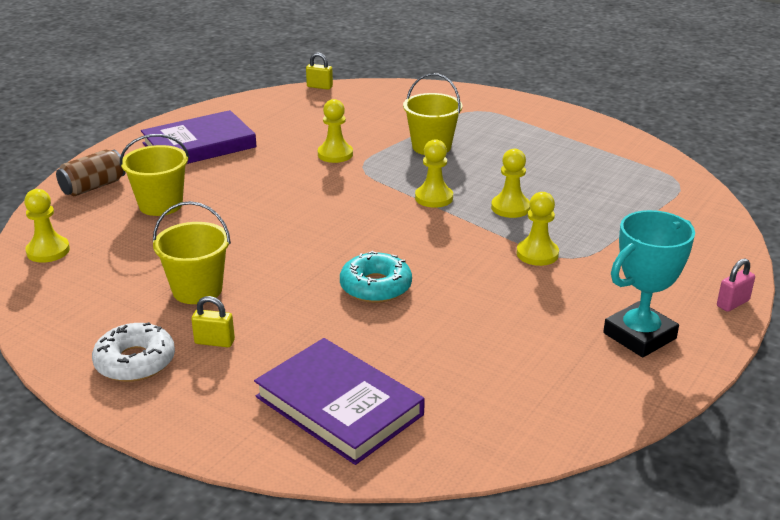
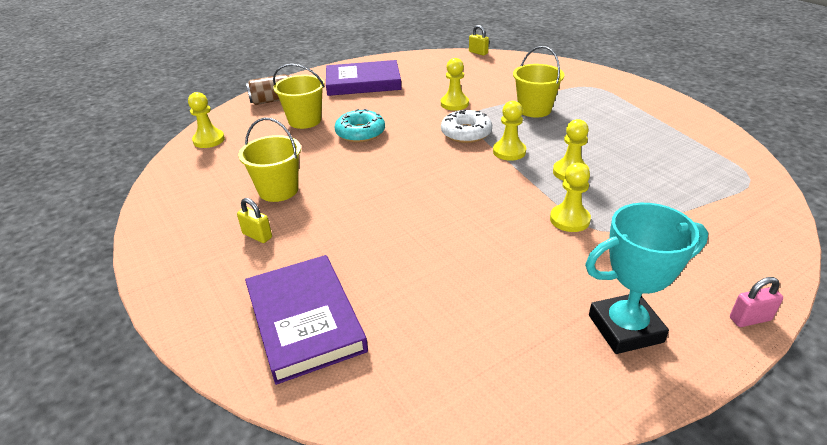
camera: 25 degrees right, 5 degrees up
(135, 362) = (192, 238): white donut -> white donut (466, 133)
(375, 287) = (410, 218): turquoise donut -> turquoise donut (360, 133)

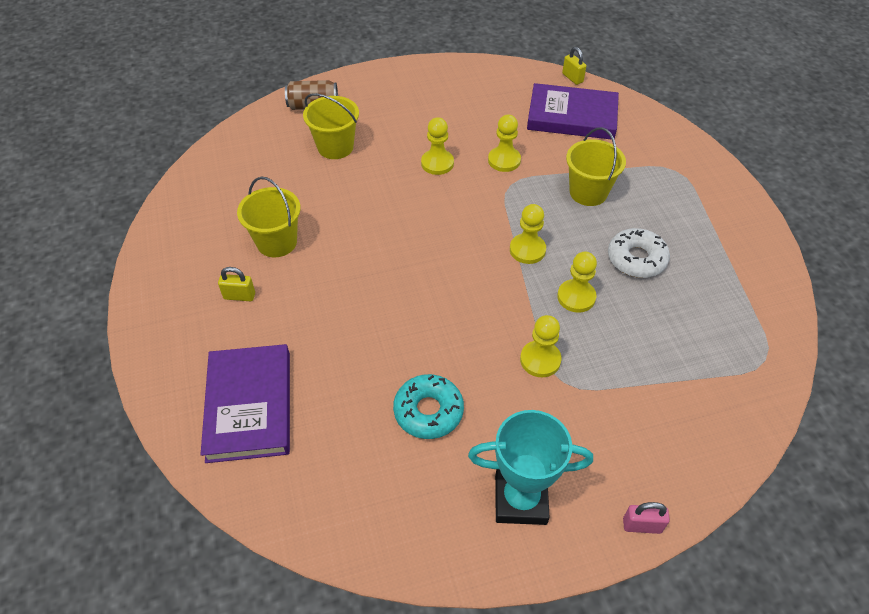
camera: 15 degrees right, 15 degrees up
(209, 140) = (232, 152): yellow pawn -> yellow pawn (437, 163)
(257, 236) = (239, 296): yellow padlock -> yellow padlock turned 45 degrees counterclockwise
(360, 133) = (385, 181): turquoise donut -> turquoise donut (428, 411)
(363, 82) = (419, 100): purple book -> purple book (572, 116)
(466, 133) = (495, 210): white donut -> white donut (636, 259)

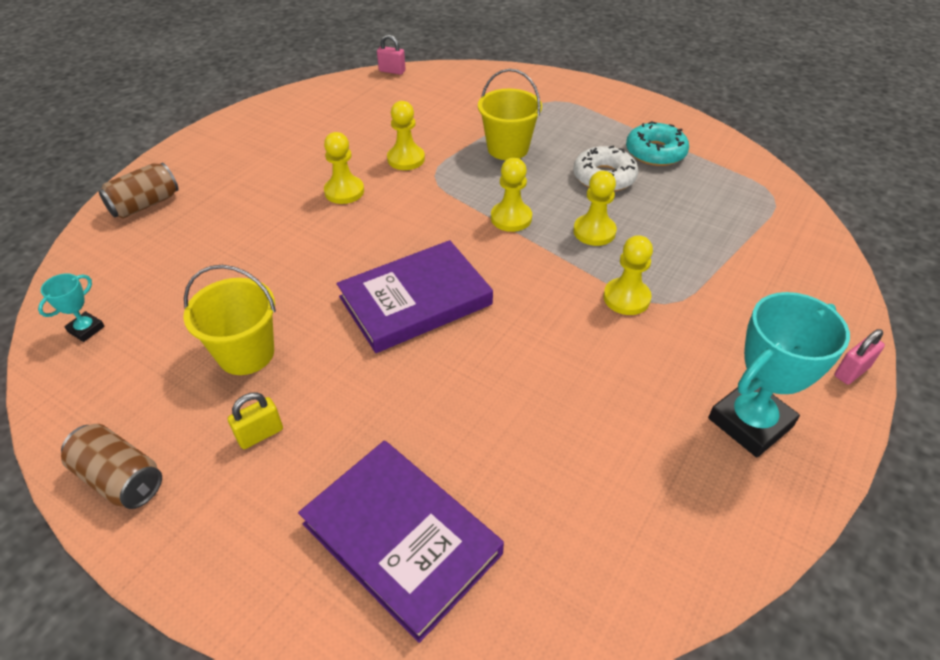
camera: 40 degrees left, 5 degrees down
(159, 274) = (120, 478): none -> brown can
(215, 174) = (86, 329): none -> turquoise trophy
(335, 147) = (215, 229): yellow bucket -> none
(428, 411) = (588, 407): turquoise donut -> turquoise donut (655, 152)
(572, 78) = (392, 71): yellow padlock -> pink padlock
(572, 116) = (426, 99): purple book -> purple book (415, 301)

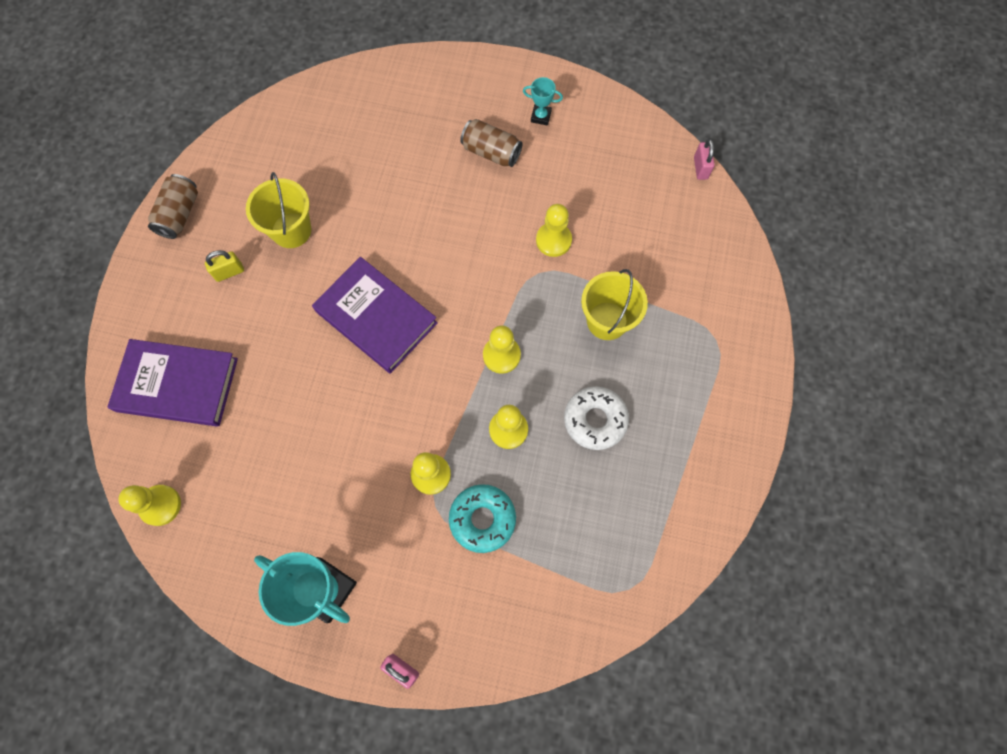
camera: 70 degrees right, 25 degrees up
(86, 329) = (283, 125): turquoise trophy -> turquoise trophy (541, 116)
(145, 204) = (418, 82): brown can -> brown can (491, 152)
(260, 434) = (229, 272): yellow padlock -> yellow padlock turned 60 degrees counterclockwise
(344, 191) = (488, 212): yellow pawn -> yellow pawn (160, 505)
(401, 538) = (177, 385): purple book -> purple book turned 75 degrees clockwise
(655, 152) = (659, 460): turquoise donut -> turquoise donut (482, 519)

